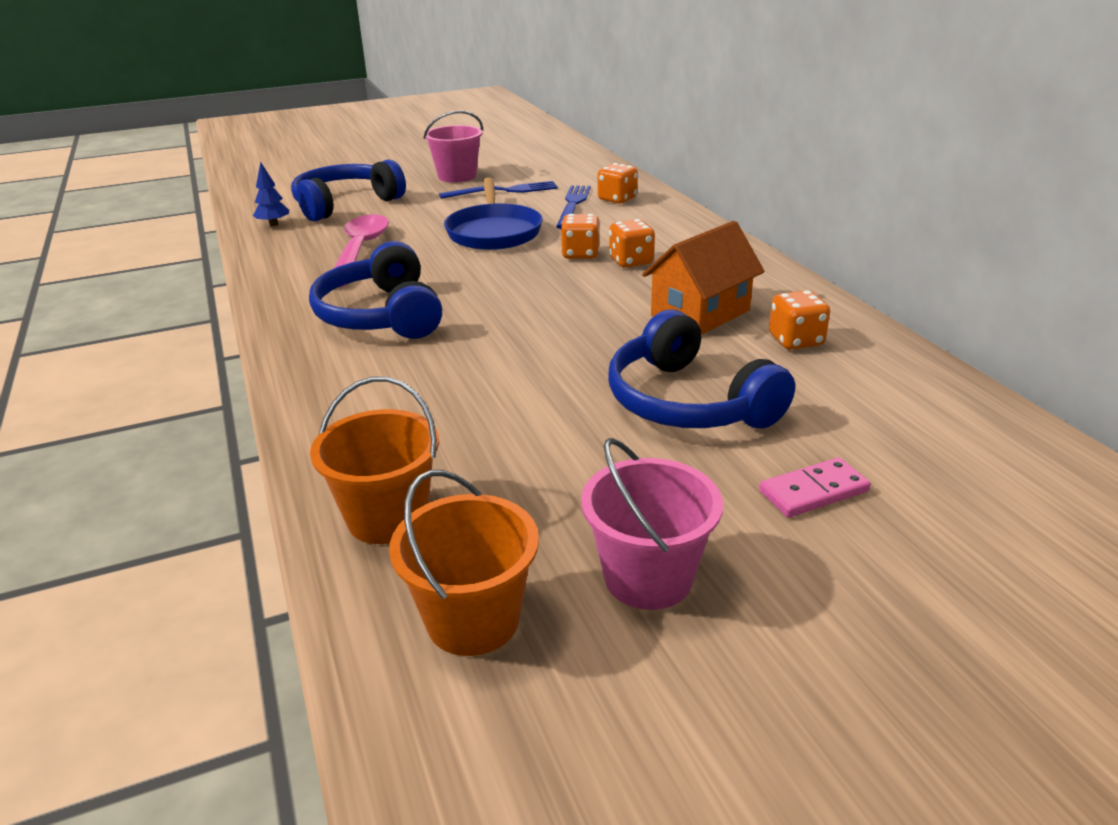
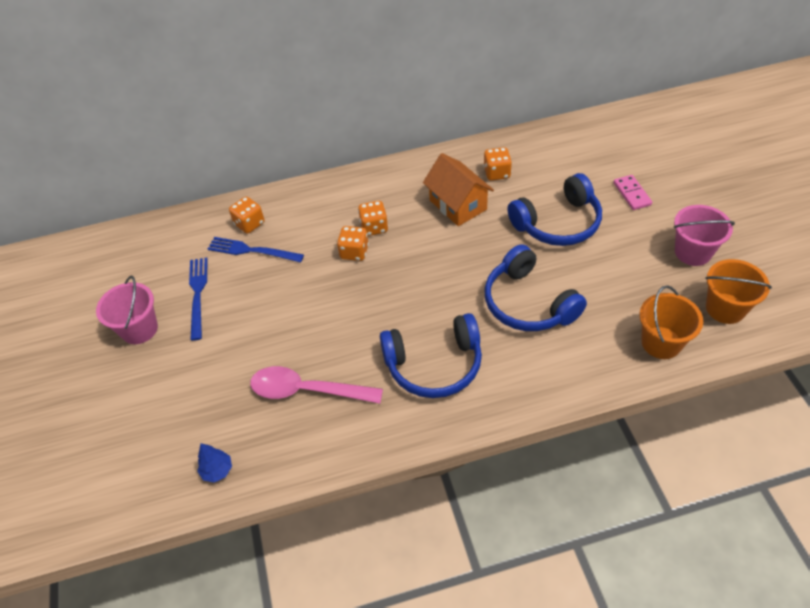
camera: 80 degrees left, 20 degrees up
(345, 204) = (183, 415): blue headphones -> blue headphones (528, 303)
(494, 232) = (294, 301): blue pan -> none

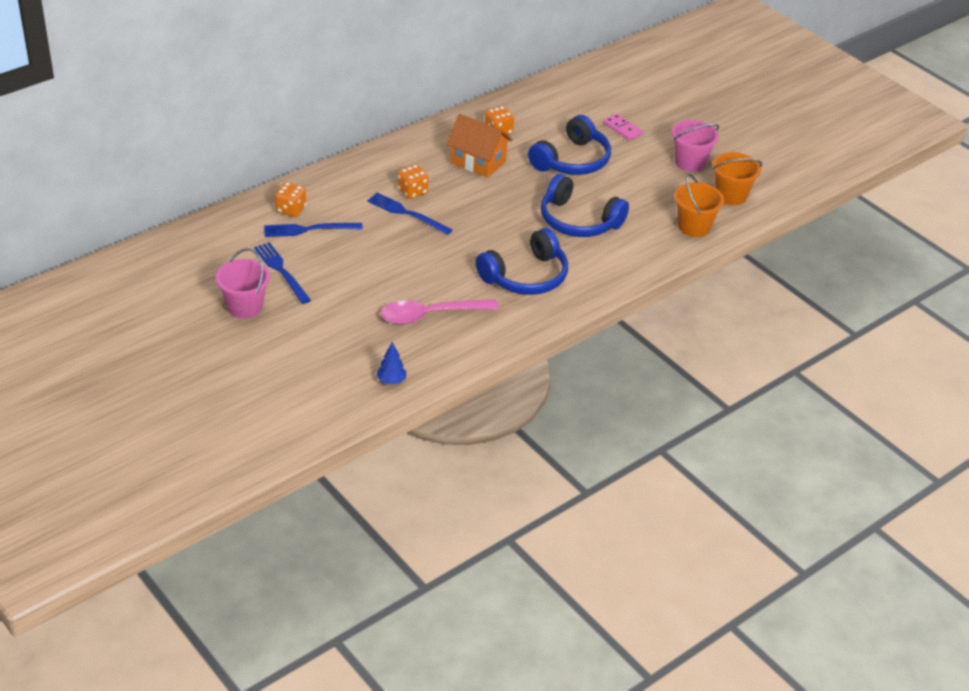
camera: 30 degrees left, 10 degrees down
(354, 252) = (407, 213): orange dice -> blue fork

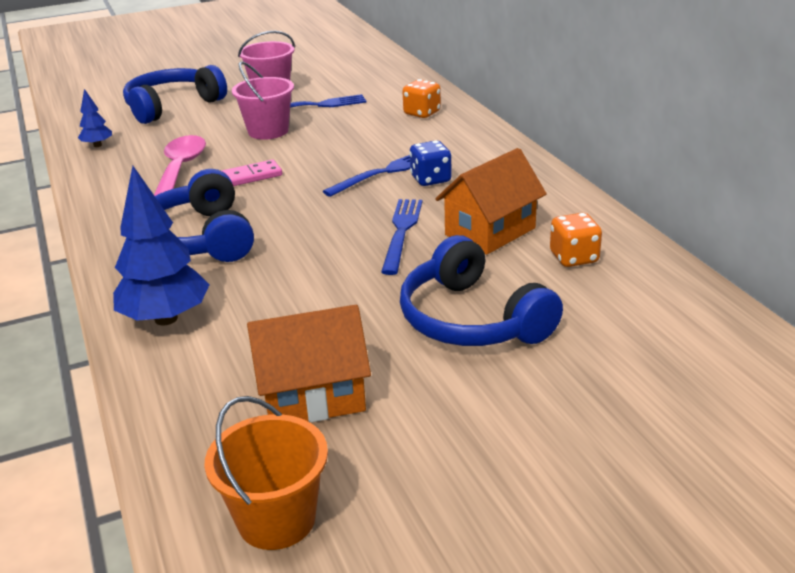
camera: 110 degrees right, 10 degrees down
(309, 229) = (380, 120): blue fork -> blue fork (401, 232)
(412, 192) = (430, 179): orange dice -> blue dice
(578, 221) = (297, 300): blue headphones -> blue headphones (172, 106)
(616, 264) = (166, 318): none -> blue tree
(622, 129) = (573, 401): pink domino -> pink domino (251, 176)
(655, 200) = (313, 396): none -> orange house
(690, 162) = (425, 480): pink bucket -> pink bucket (268, 131)
(694, 226) = (205, 431): orange bucket -> none

